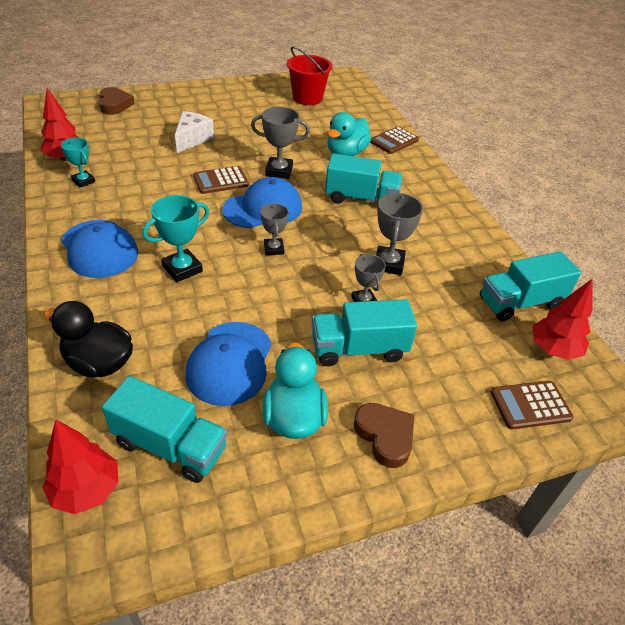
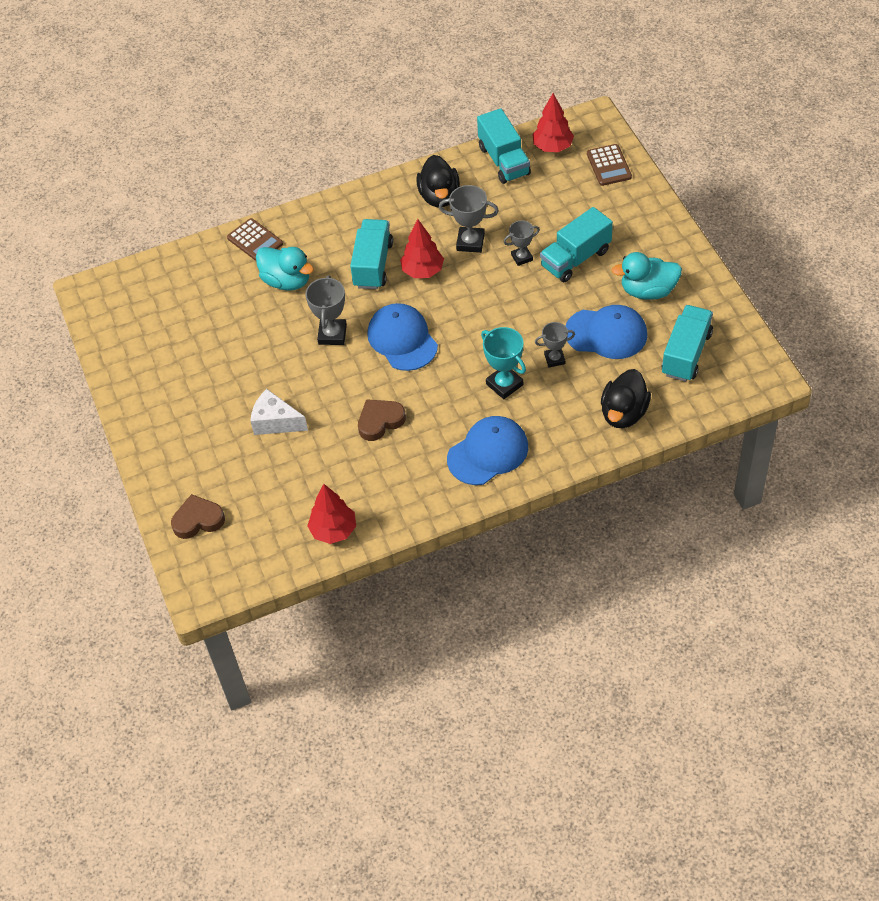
camera: 85 degrees left, 10 degrees up
(83, 181) = (377, 499): turquoise trophy -> none
(86, 490) = (729, 389): red tree -> red tree (423, 271)
(220, 181) = (358, 381): brown calculator -> none
(273, 249) = (464, 323): grey trophy -> grey trophy (554, 359)
(307, 98) = (158, 325): red bucket -> none
(359, 349) = (575, 258): turquoise truck -> turquoise truck turned 60 degrees clockwise
(385, 436) = (652, 242): brown heart -> brown heart (380, 421)
(456, 248) = (439, 196): none -> black duck

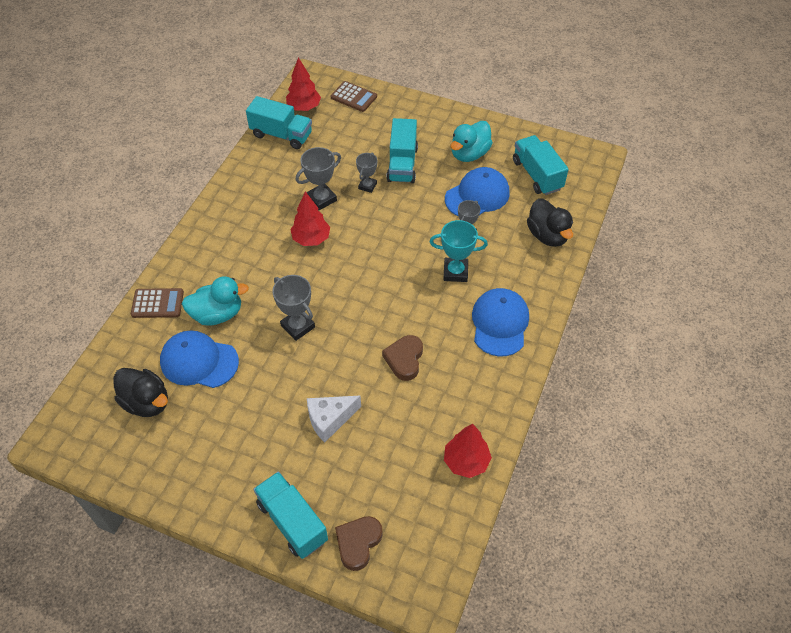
camera: 50 degrees left, 0 degrees up
(373, 265) = (270, 259): turquoise truck -> turquoise truck (292, 522)
(402, 339) = (352, 293): blue cap -> blue cap (199, 361)
(439, 196) = (264, 184): black duck -> black duck (147, 402)

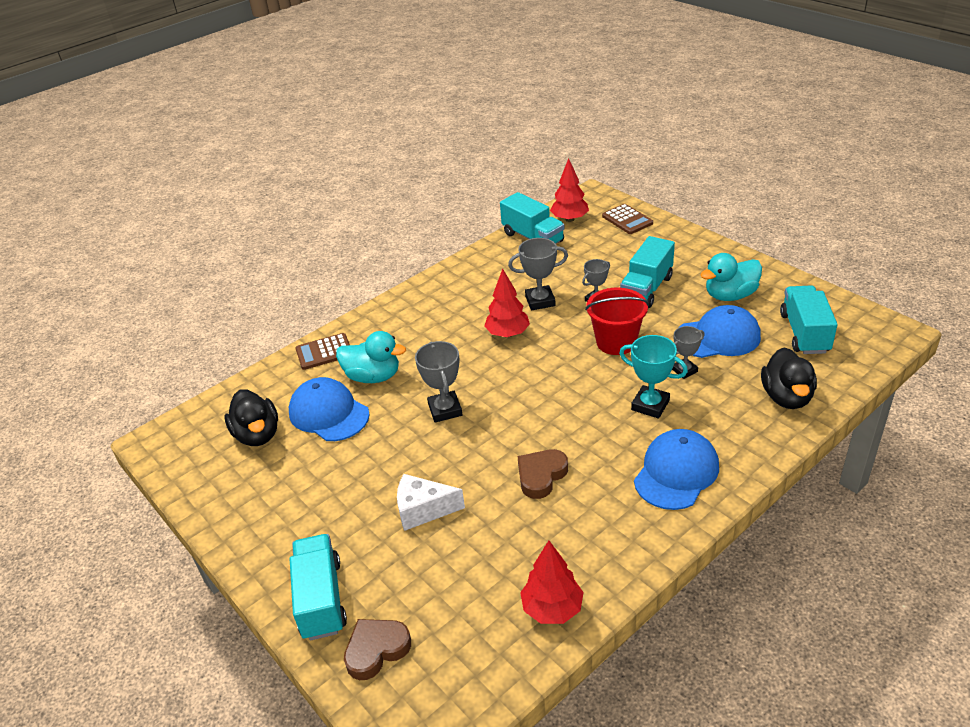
camera: 30 degrees right, 15 degrees down
(157, 303) = (324, 352): brown calculator -> brown calculator turned 135 degrees clockwise
(403, 222) = (616, 342): none -> red bucket

